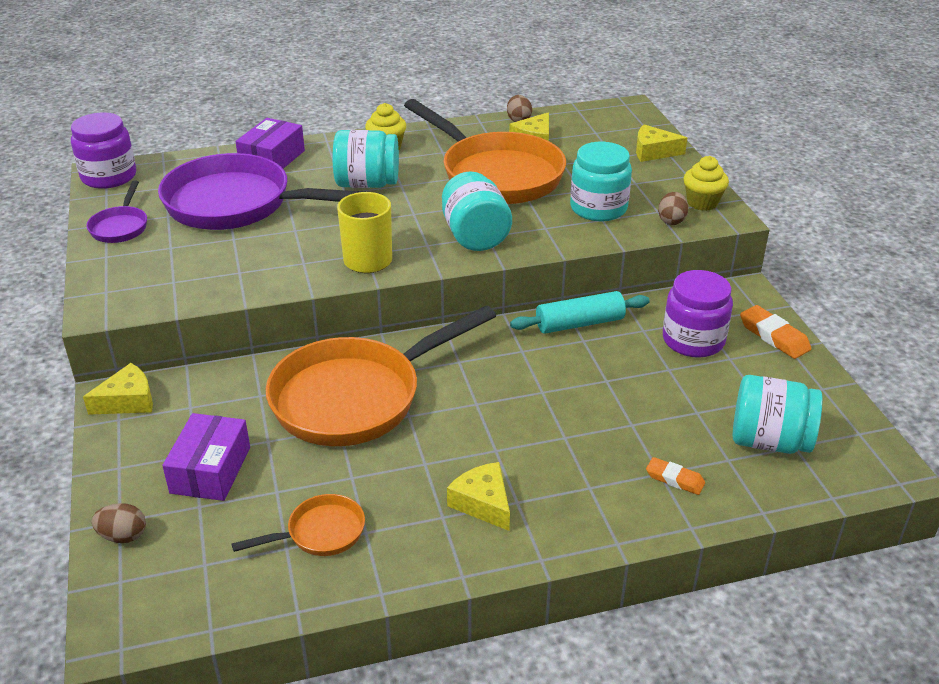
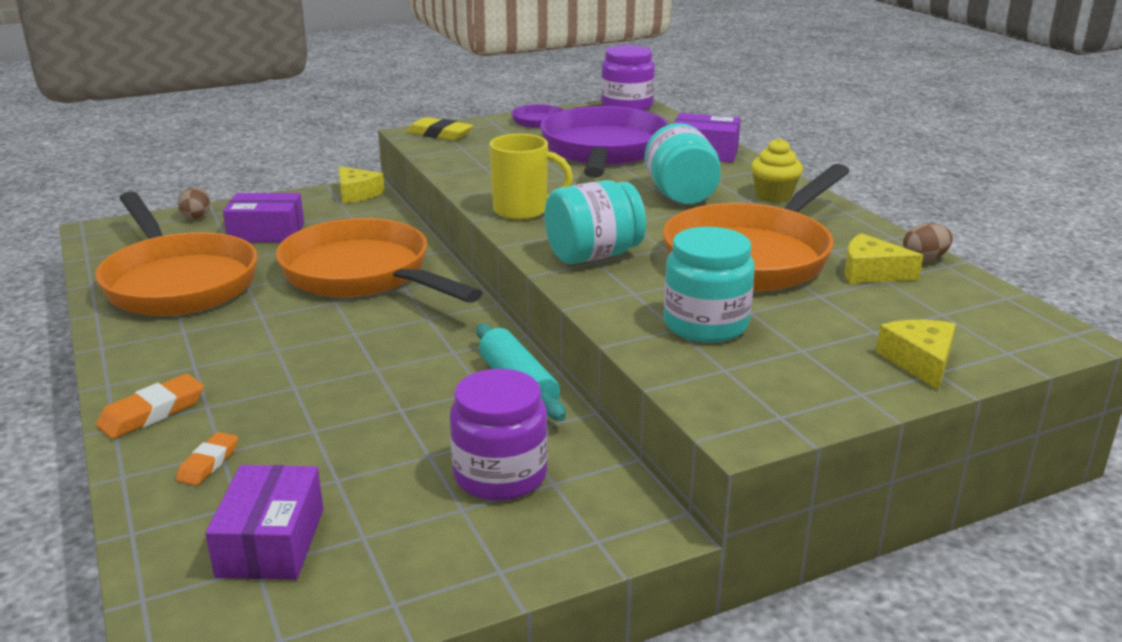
camera: 80 degrees right, 10 degrees down
(116, 293) = (440, 134): none -> yellow eraser
(320, 533) = (178, 282): orange pan -> orange pan, size x2.23
(483, 503) = (197, 349): yellow cheese -> none
(671, 220) = (702, 380): brown egg -> none
(702, 203) = (776, 407): yellow cupcake -> none
(769, 441) = (271, 542): turquoise jar -> purple box
(774, 336) = (527, 555): orange eraser -> orange eraser (152, 412)

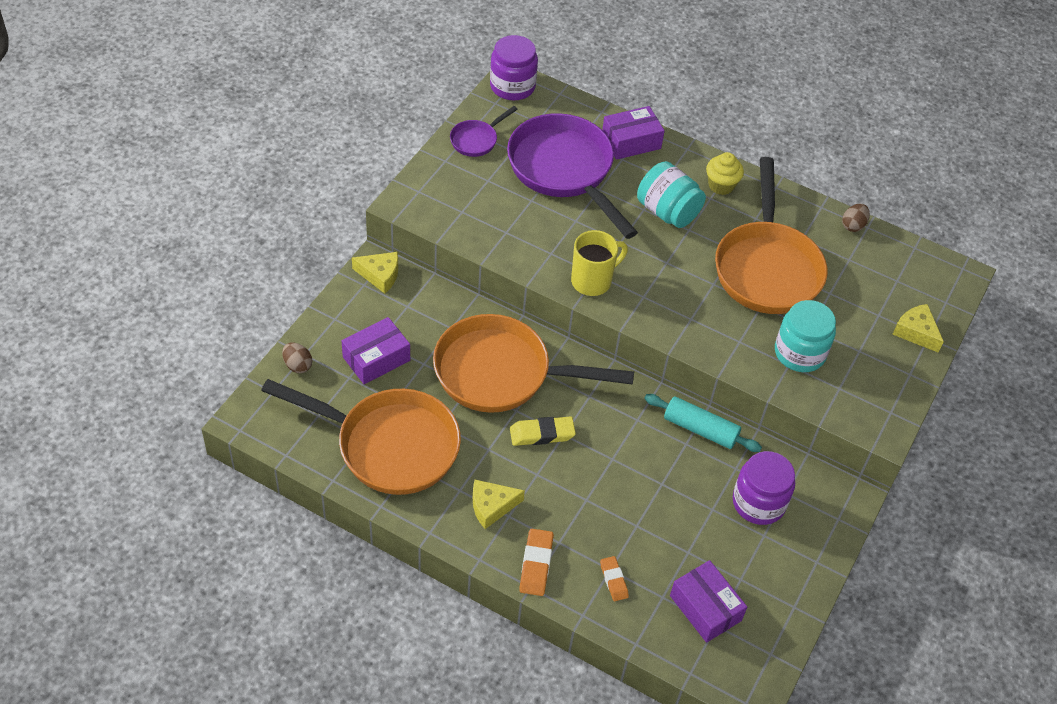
camera: 40 degrees left, 25 degrees up
(440, 134) = (423, 197): yellow eraser -> yellow eraser (542, 434)
(593, 255) = (683, 313): turquoise jar -> none
(871, 272) = (837, 254): yellow cheese -> yellow cheese (491, 506)

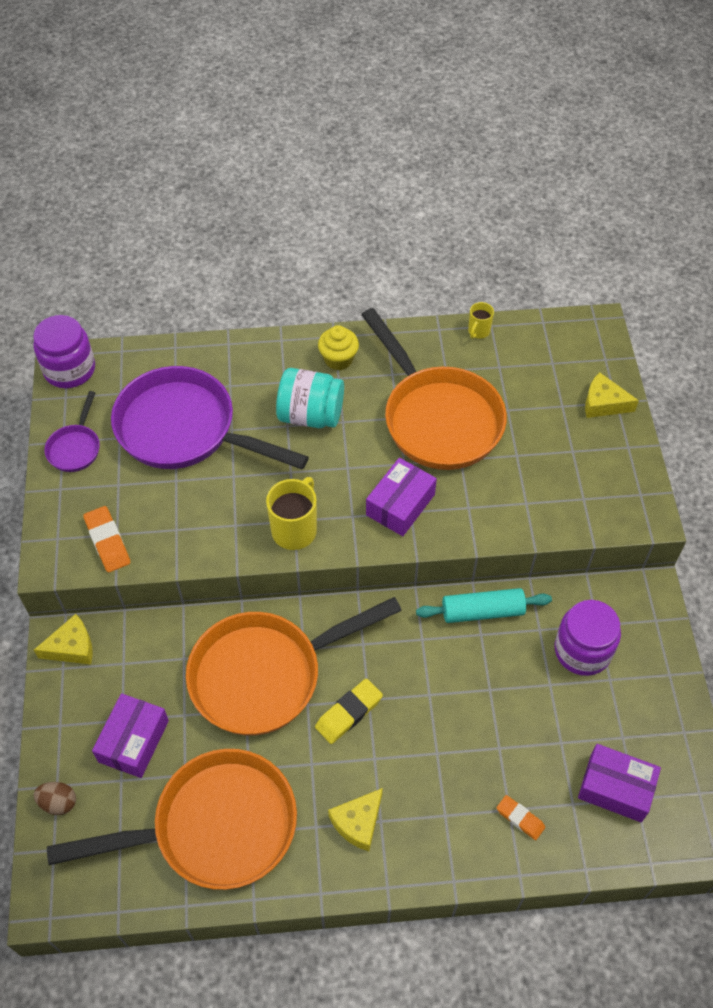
camera: 30 degrees left, 5 degrees up
(536, 564) = (441, 854): orange eraser -> orange eraser (107, 541)
(631, 142) = (225, 362): purple box -> purple box (400, 505)
(799, 353) = (526, 485): turquoise jar -> none
(853, 225) = (478, 331): brown egg -> yellow mug

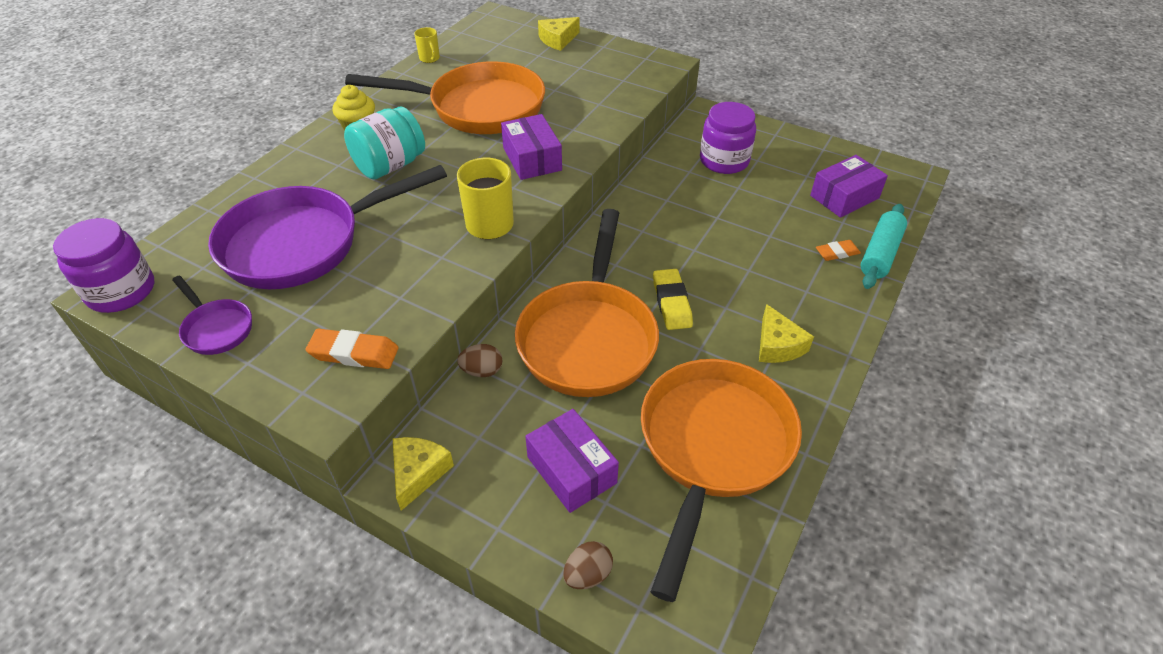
camera: 55 degrees left, 10 degrees down
(182, 624) = (482, 371): none -> brown egg
(482, 611) = (648, 190): turquoise rolling pin -> turquoise rolling pin (880, 254)

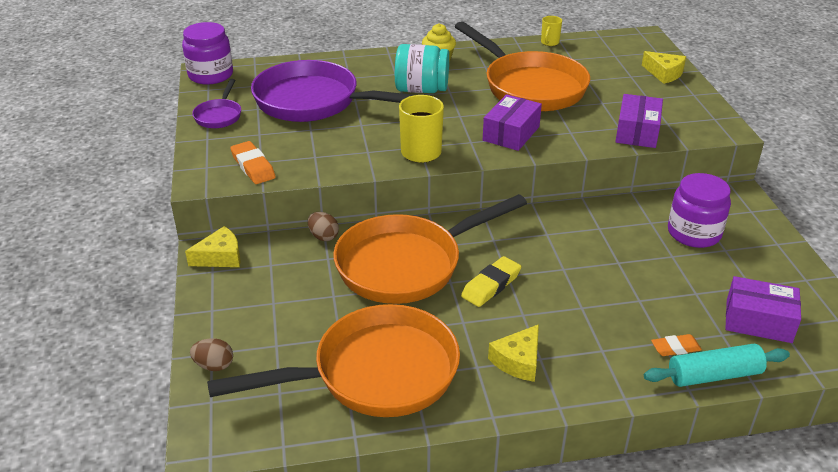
camera: 50 degrees right, 10 degrees down
(558, 40) = (664, 73): yellow cheese -> yellow cheese turned 150 degrees counterclockwise
(571, 470) = (286, 316): purple box -> purple box (637, 132)
(837, 253) = (675, 348): orange eraser -> orange eraser turned 45 degrees counterclockwise

